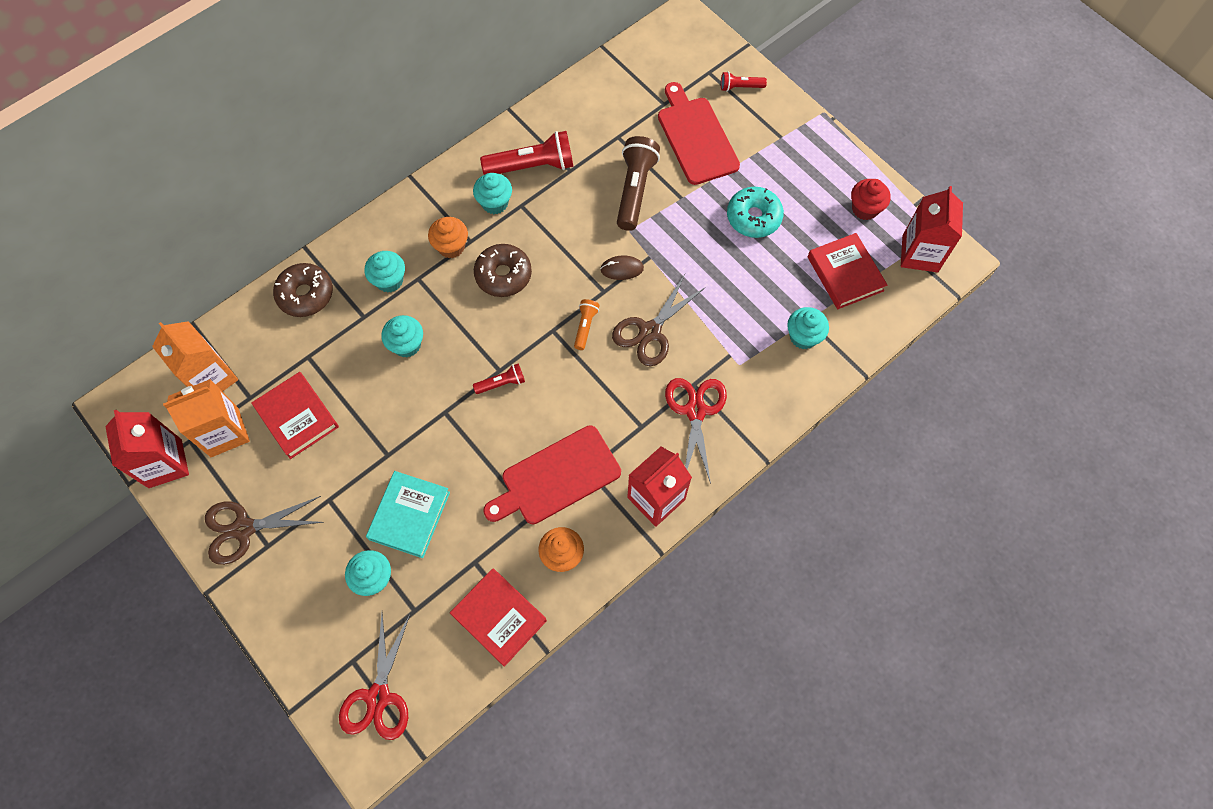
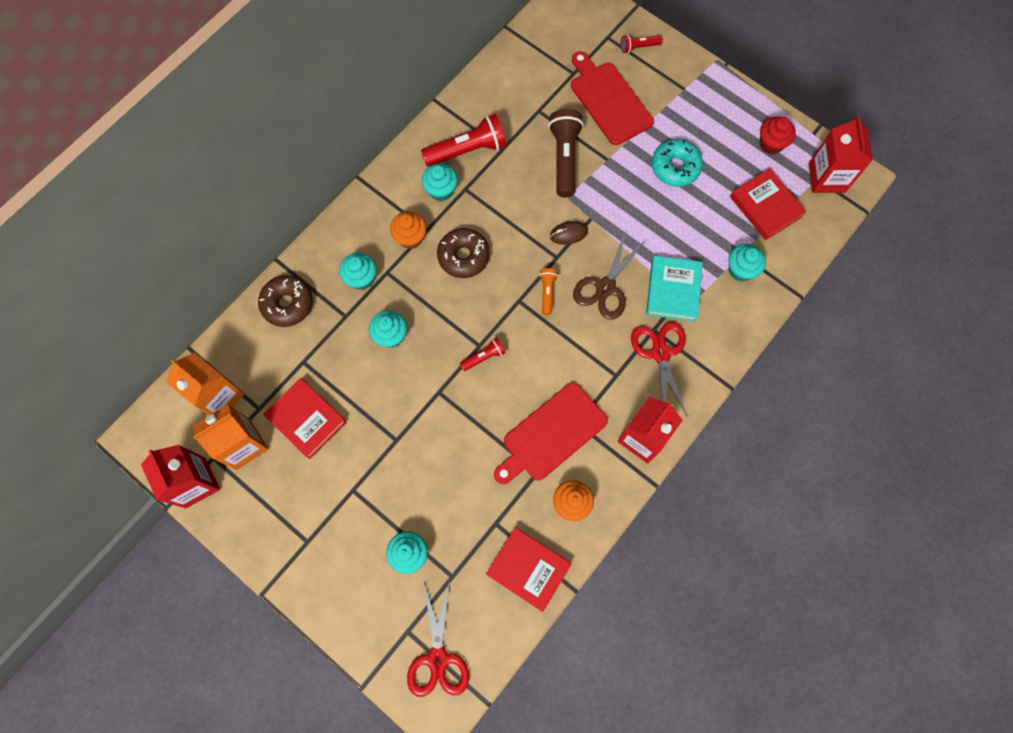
camera: 10 degrees left, 5 degrees up
(243, 529) = (282, 530): brown scissors -> none
(409, 516) = (429, 492): turquoise book -> turquoise book (673, 290)

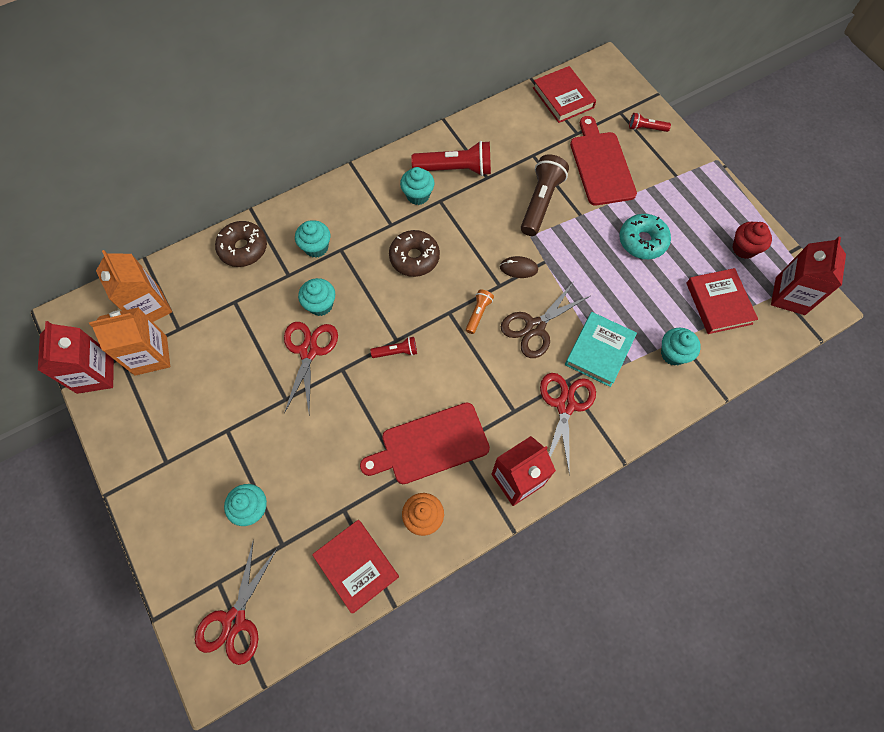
camera: 20 degrees right, 5 degrees down
(306, 419) = (214, 352): red book -> red book (563, 98)
(399, 385) = (309, 351): none -> red scissors
(410, 237) = (374, 227): orange cupcake -> none

